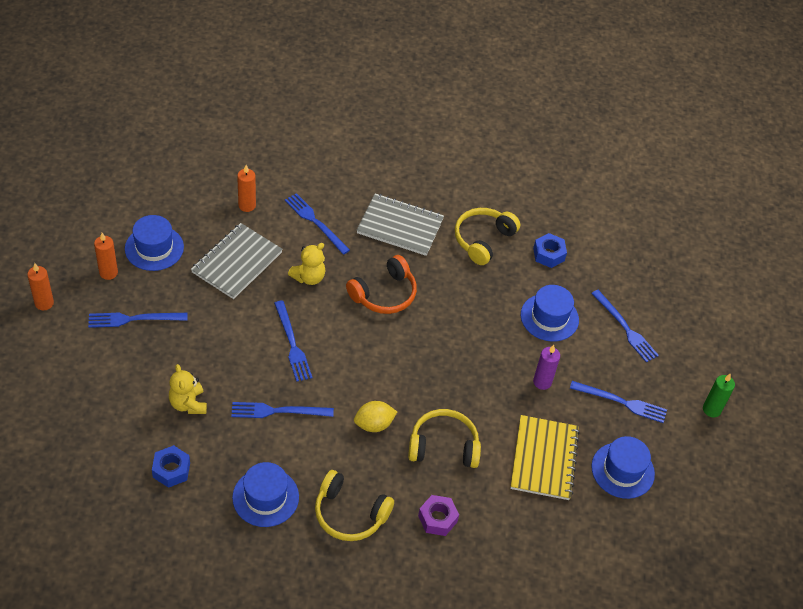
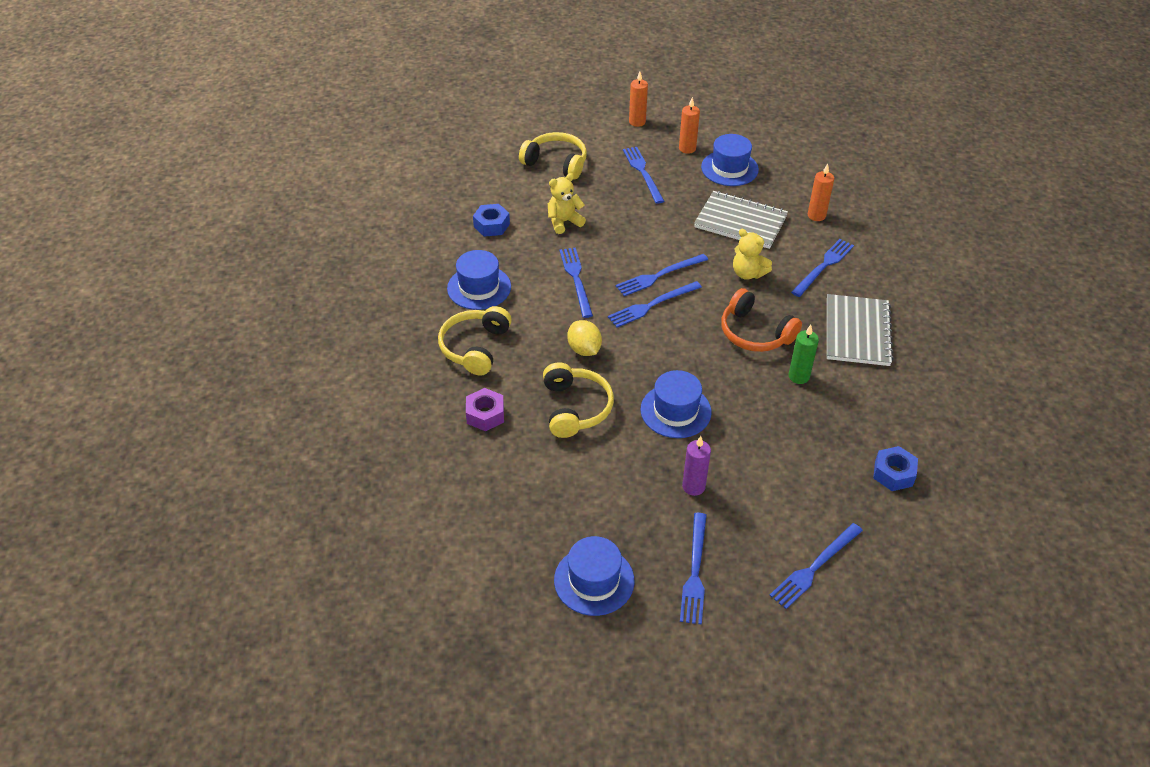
camera: 85 degrees right, 5 degrees down
(330, 359) = (652, 305): none -> blue fork
(483, 240) = (880, 407): yellow headphones -> yellow headphones (556, 163)
(544, 459) = (586, 499): yellow notebook -> none
(549, 317) = (793, 484): blue hat -> blue hat (675, 411)
(711, 409) = (722, 680): green candle -> green candle (798, 376)

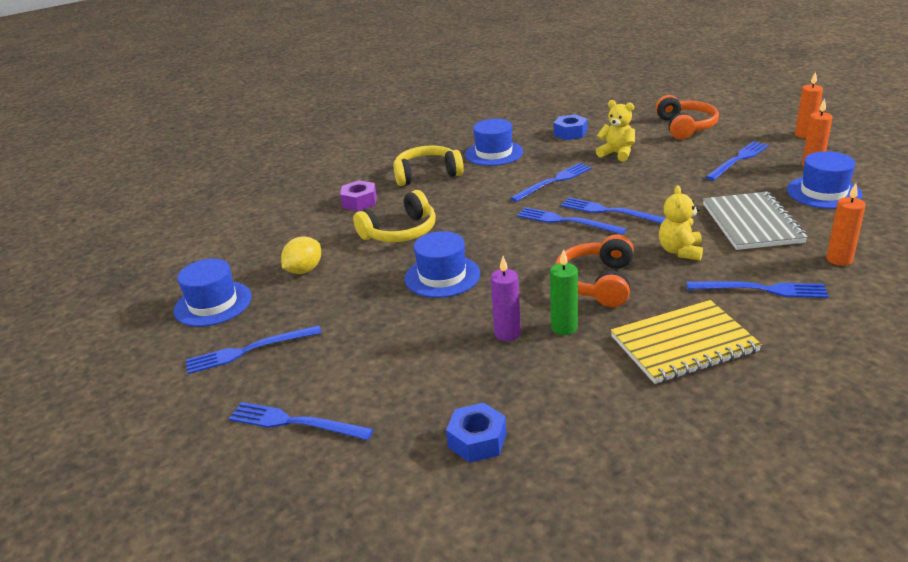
camera: 65 degrees right, 15 degrees down
(556, 163) = (685, 127): yellow headphones -> orange headphones
(584, 349) = (473, 212): yellow lemon -> yellow lemon (304, 270)
(693, 486) = (354, 316): purple candle -> purple candle (507, 333)
(857, 332) = (683, 344): grey notebook -> yellow notebook

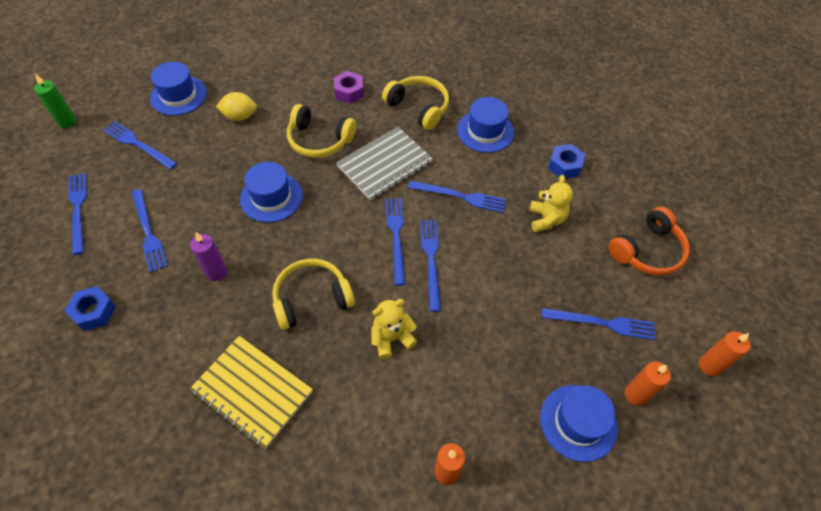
camera: 50 degrees right, 25 degrees up
(564, 327) = (239, 304): green candle -> green candle (67, 122)
(597, 282) = (311, 299): orange headphones -> yellow headphones
(751, 223) = (474, 377): grey notebook -> grey notebook (384, 164)
(761, 289) = (360, 422): blue fork -> blue fork (148, 232)

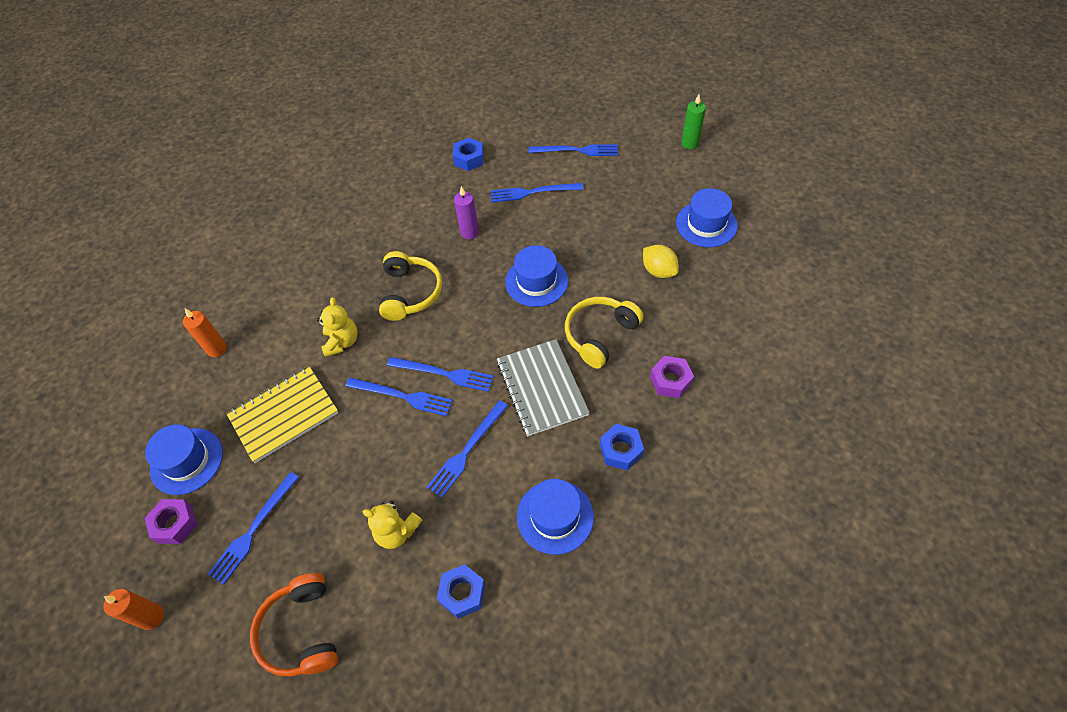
camera: 115 degrees right, 0 degrees up
(138, 144) = (643, 190): blue fork -> none
(240, 116) = (658, 271): yellow lemon -> yellow lemon turned 60 degrees counterclockwise
(252, 391) = (351, 242): yellow notebook -> yellow notebook (284, 414)
(418, 107) = (621, 450): yellow headphones -> blue nut
(635, 394) = (175, 524): orange candle -> purple nut

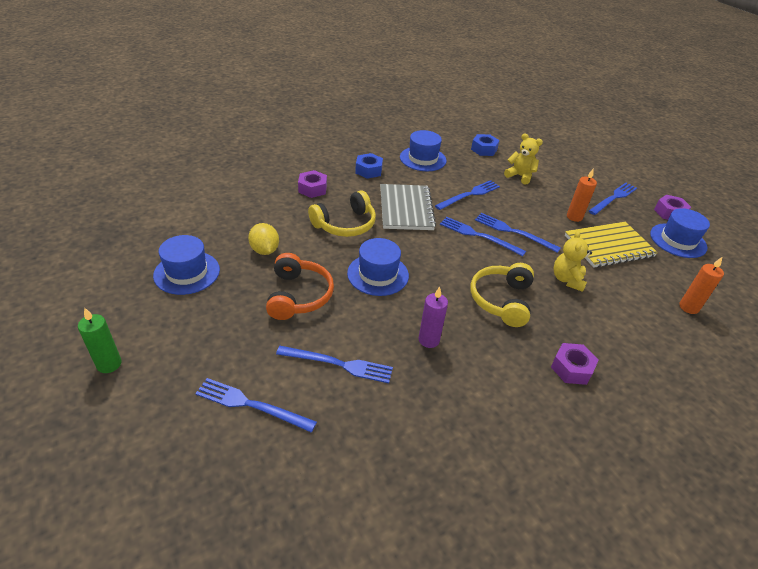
camera: 170 degrees left, 15 degrees down
(152, 617) = (664, 182): orange candle -> orange candle (574, 217)
(301, 631) = (573, 159): orange headphones -> orange headphones (298, 295)
(348, 246) = (571, 368): none -> purple nut
(469, 159) = (401, 444): blue nut -> none

